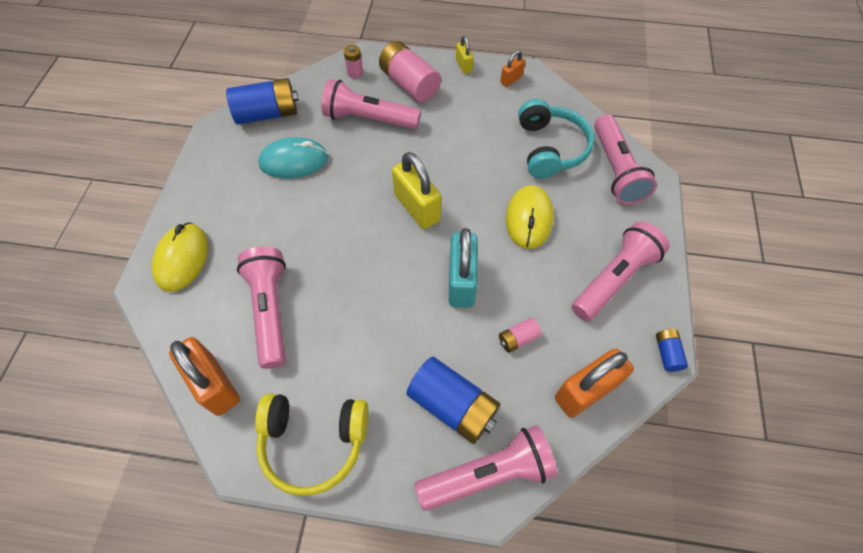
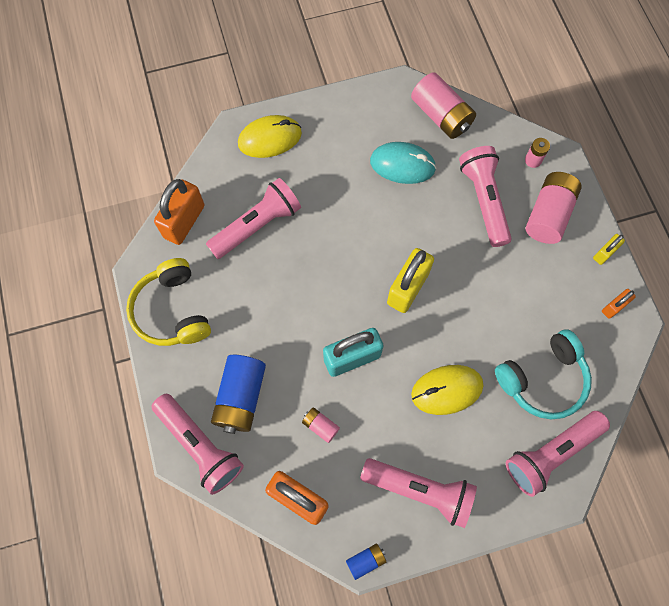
camera: 65 degrees right, 10 degrees up
(268, 114) = (441, 116): blue battery -> pink battery
(294, 161) = (402, 165): turquoise mouse -> turquoise mouse turned 45 degrees counterclockwise
(511, 79) = (613, 307): orange padlock -> orange padlock turned 60 degrees counterclockwise

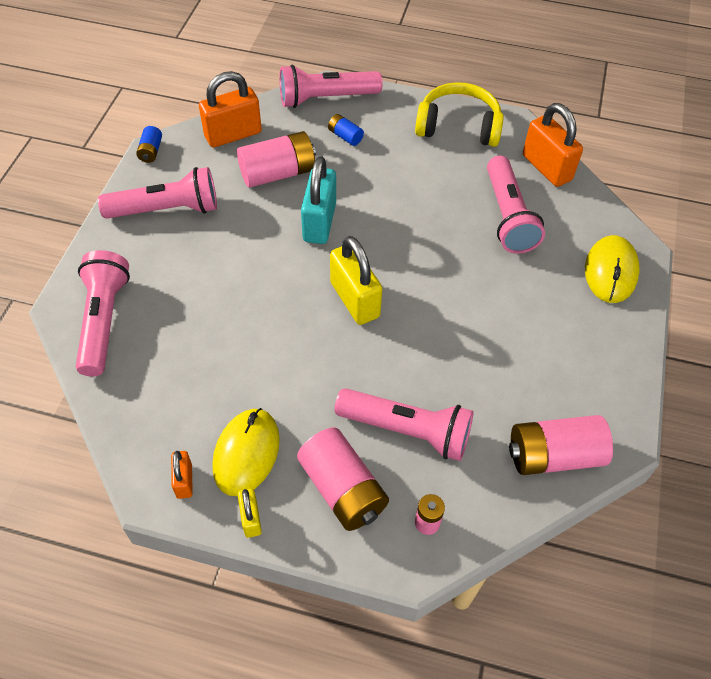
camera: 120 degrees right, 15 degrees down
(241, 397) = (345, 136): blue battery -> blue battery, size x0.49
(320, 426) = (278, 173): pink battery -> pink battery, size x2.05
(402, 165) = (505, 375): turquoise mouse -> none
(420, 490) = (167, 210): pink flashlight -> pink flashlight turned 150 degrees counterclockwise
(446, 390) = (231, 275): yellow mouse -> yellow mouse (246, 453)
(543, 379) = (172, 358): turquoise headphones -> none

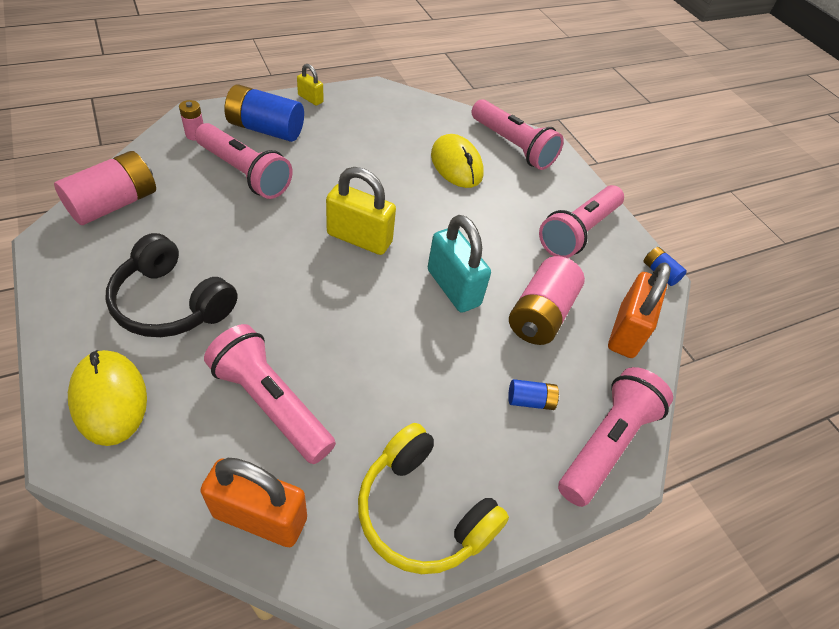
camera: 135 degrees right, 5 degrees down
(184, 481) = (366, 99): orange padlock -> none
(246, 453) = (343, 122): yellow mouse -> yellow mouse (456, 165)
(343, 489) = (266, 129): pink battery -> blue battery
(407, 431) = (244, 173): pink flashlight -> pink flashlight turned 120 degrees counterclockwise
(458, 126) = (422, 511): yellow headphones -> yellow headphones turned 75 degrees clockwise
(542, 321) = (171, 303): none -> black headphones

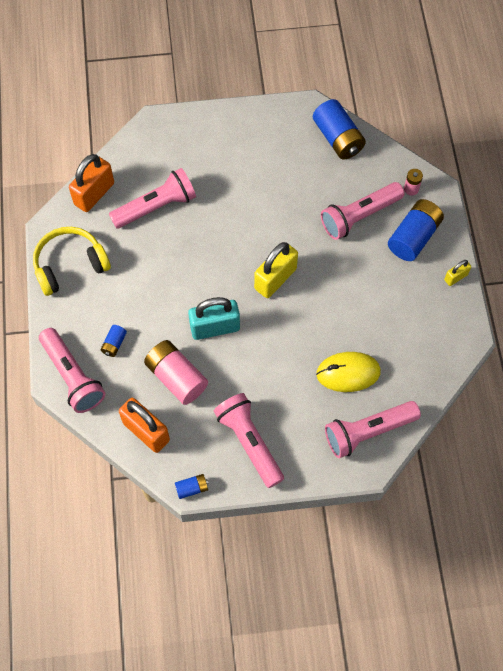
camera: 115 degrees right, 15 degrees up
(109, 399) = (182, 135): yellow mouse -> none
(114, 204) = (338, 138): pink battery -> blue battery
(171, 303) = (242, 165): black headphones -> none

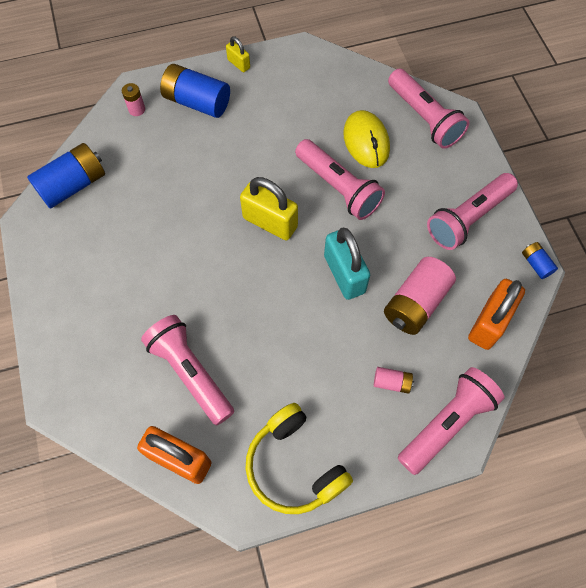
camera: 100 degrees left, 0 degrees up
(114, 344) = (392, 382): blue battery -> pink battery
(359, 216) = (177, 152): pink flashlight -> pink flashlight (338, 188)

